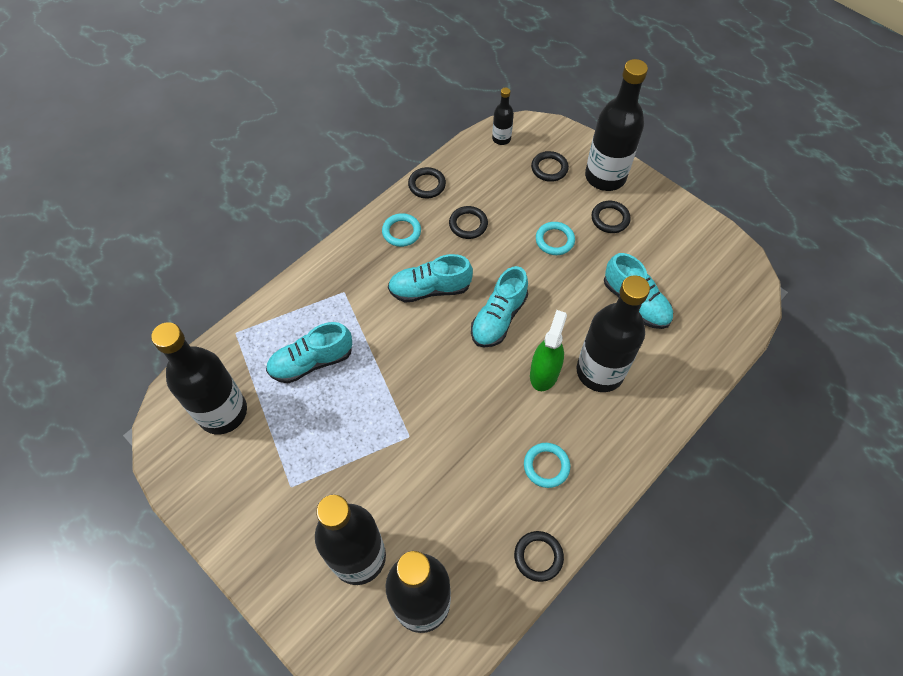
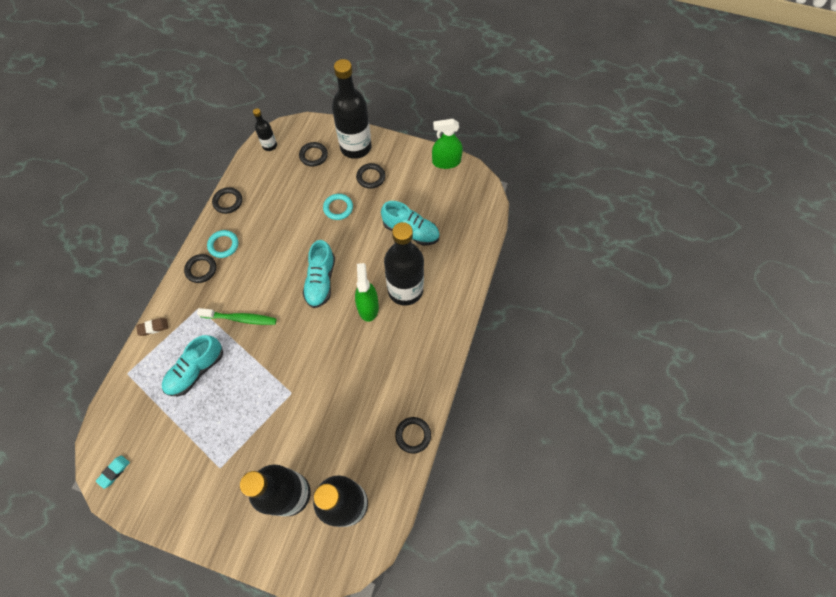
camera: 25 degrees left, 5 degrees up
(175, 437) = (114, 472): none -> turquoise eraser
(223, 412) = (143, 437): black bottle -> none
(285, 293) = (153, 327): none -> brown eraser
(386, 324) = (240, 318): none -> green toothbrush
(430, 289) = (262, 280): turquoise shoe -> none
(468, 224) = (271, 220): black ring -> black ring (201, 269)
(546, 466) = (394, 371): turquoise ring -> none
(715, 235) = (446, 162): none -> green spray bottle

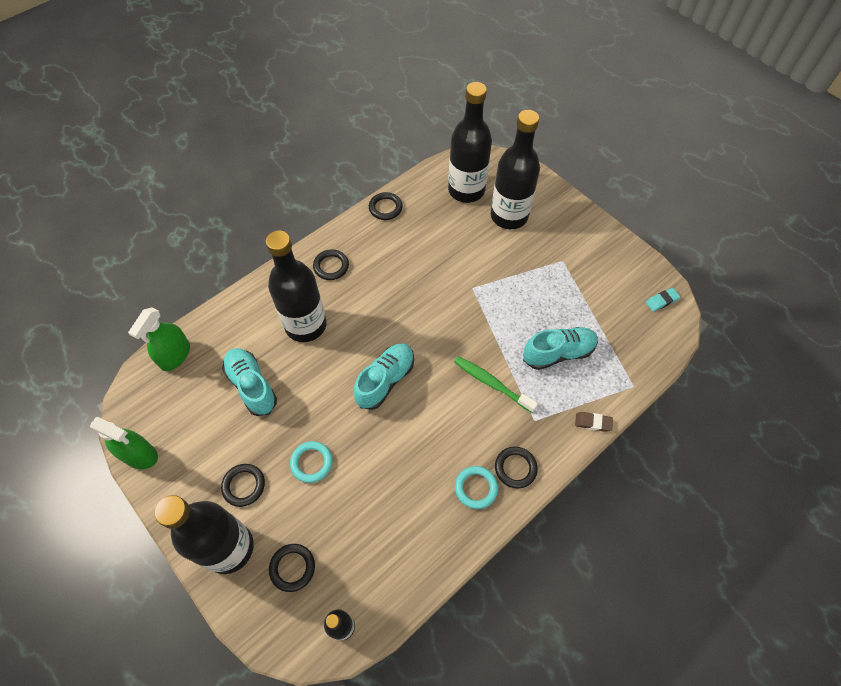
camera: 150 degrees left, 5 degrees down
(228, 202) = (444, 554): black ring -> black ring (331, 266)
(368, 307) = (354, 328): green spray bottle -> green spray bottle (175, 355)

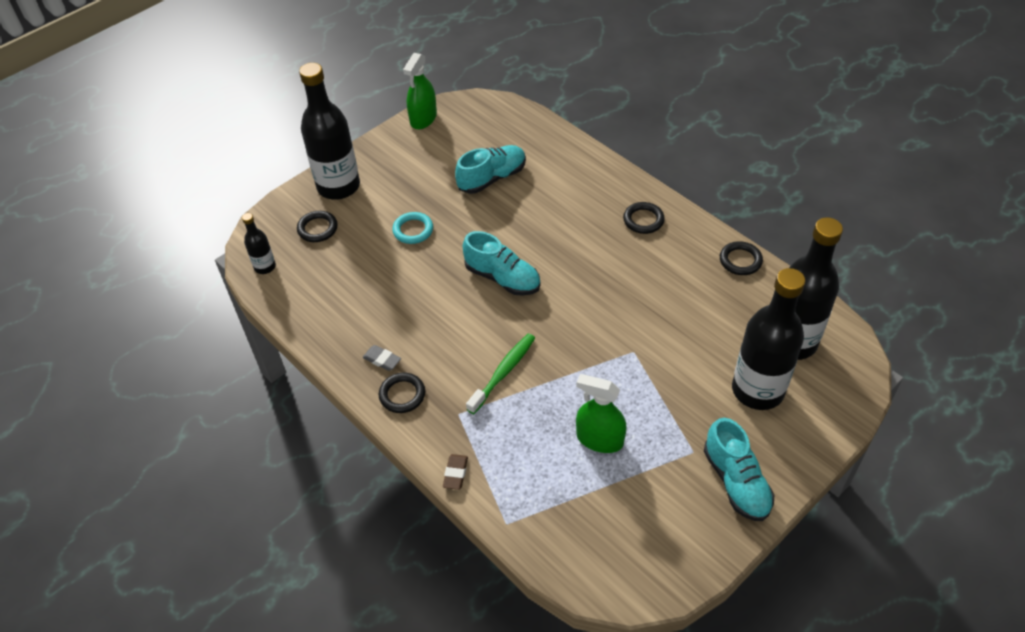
camera: 90 degrees right, 10 degrees down
(175, 355) = (521, 122): green spray bottle -> green spray bottle (599, 439)
(244, 485) = (393, 187): black ring -> none
(306, 325) = (564, 208): black bottle -> none
(476, 488) = (382, 360): turquoise ring -> grey eraser
(558, 353) = (548, 441): turquoise shoe -> turquoise shoe (736, 481)
(661, 301) = (643, 574): turquoise eraser -> none

